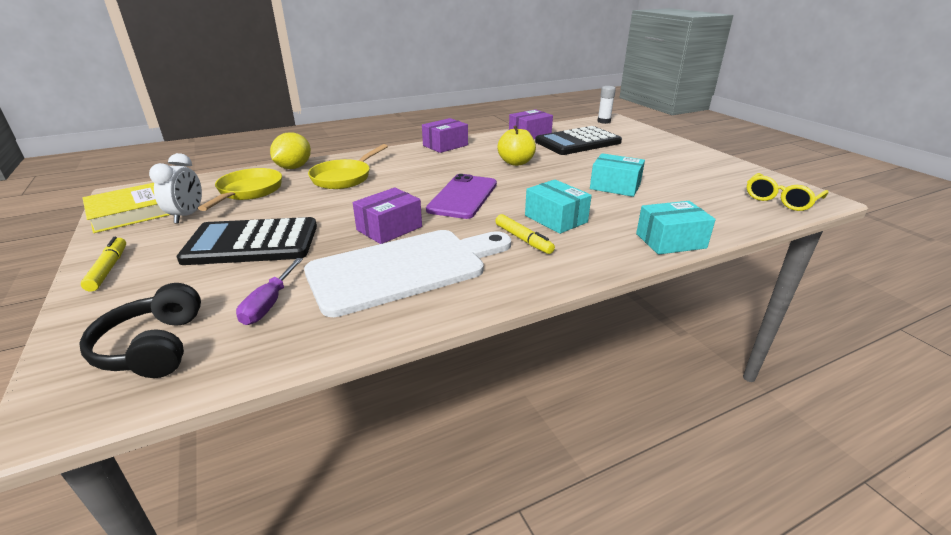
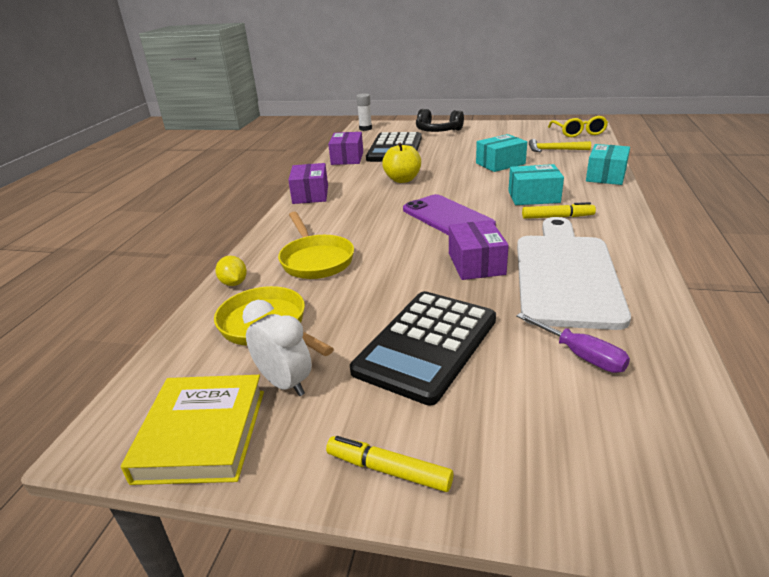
camera: 50 degrees left, 0 degrees up
(154, 347) = (625, 442): black headphones -> black headphones (437, 131)
(294, 167) = (234, 283): yellow lemon -> yellow lemon, size x0.60
(699, 200) = (554, 150): none -> yellow hammer

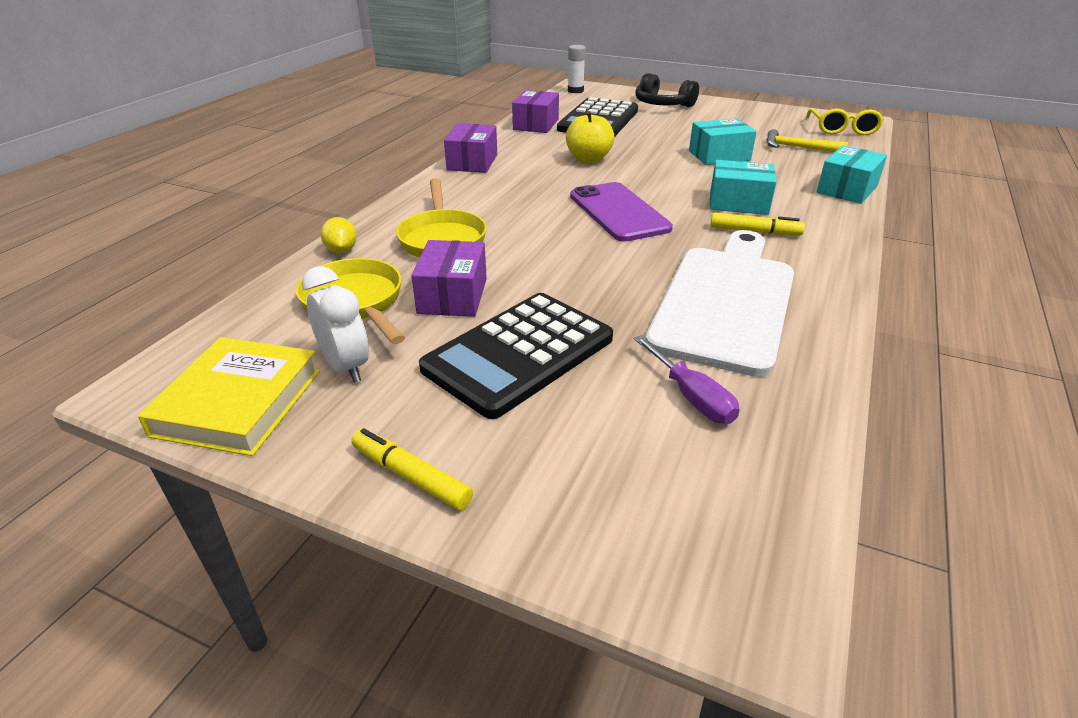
camera: 10 degrees right, 5 degrees up
(476, 263) = (624, 272): purple box -> purple box (452, 296)

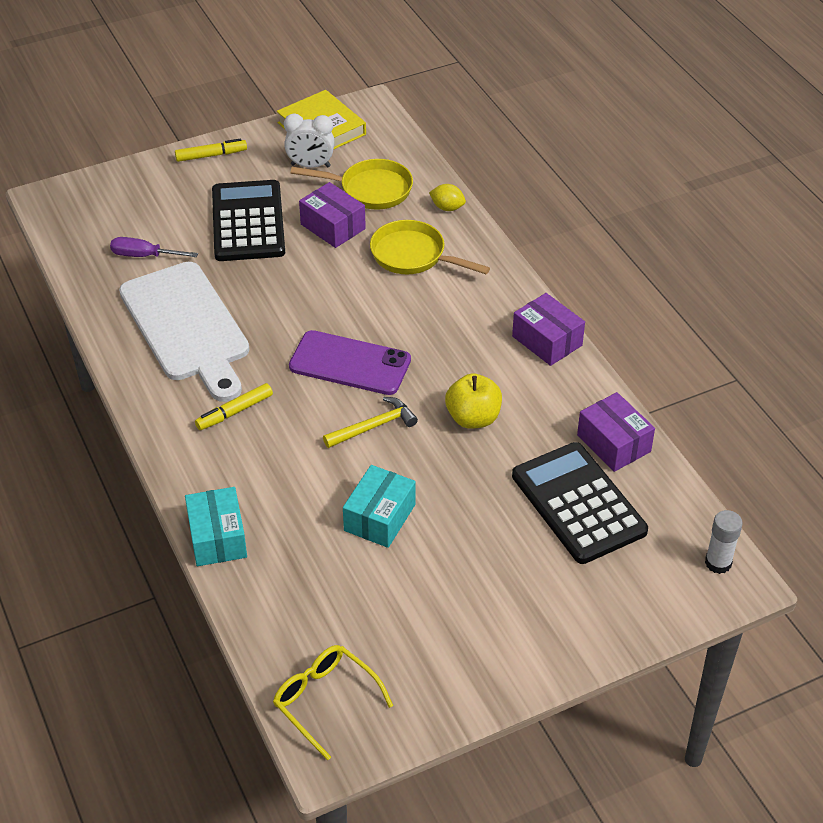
camera: 130 degrees right, 10 degrees up
(662, 104) = (578, 606): black headphones -> none
(738, 203) = (282, 443): turquoise box -> none
(798, 147) = (328, 601): yellow hammer -> yellow hammer (374, 426)

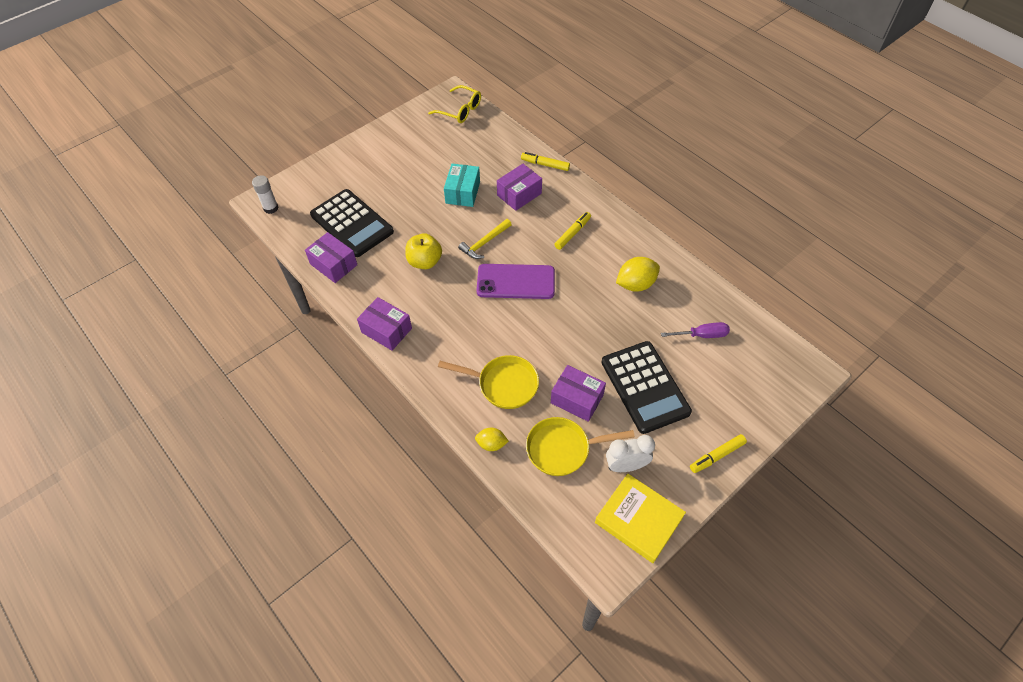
camera: 165 degrees right, 10 degrees up
(187, 326) = (635, 284): white cutting board -> yellow lemon
(217, 538) = (545, 165): turquoise box -> yellow marker
(287, 493) = (519, 194): none -> purple box

